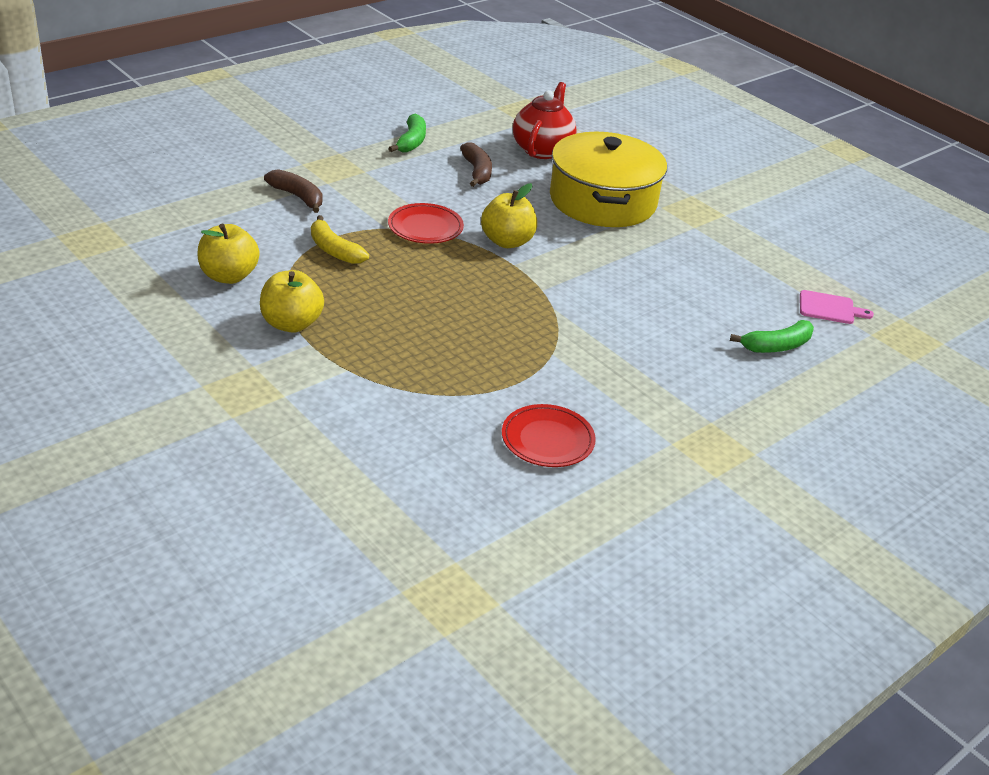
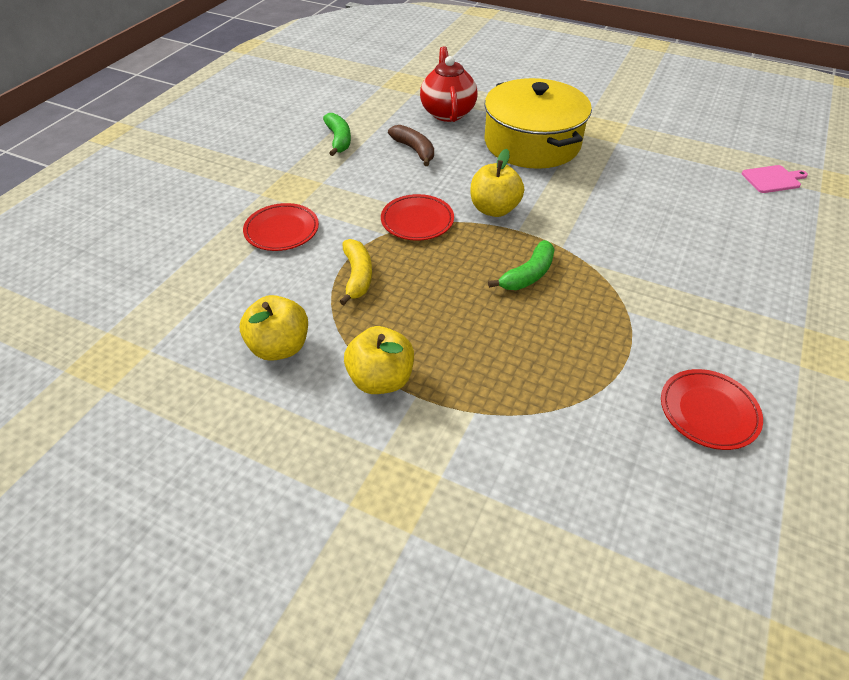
camera: 20 degrees left, 10 degrees up
(298, 197) = (282, 230): brown banana -> red plate
(334, 250) = (357, 276): yellow banana -> yellow banana turned 120 degrees counterclockwise
(776, 346) = (774, 229): green banana -> green banana (528, 275)

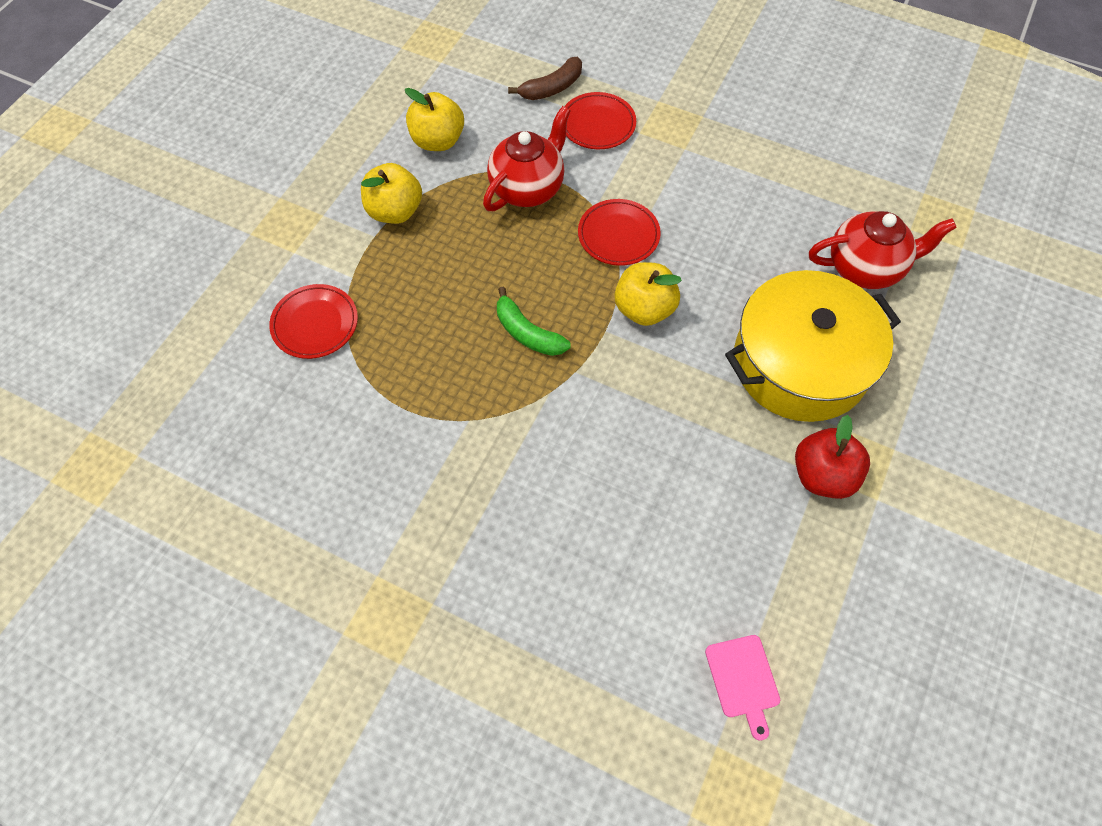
camera: 90 degrees right, 15 degrees up
(339, 140) = (776, 157): green banana -> none
(357, 276) = (527, 188): yellow banana -> red teapot
(414, 150) = (763, 232): brown banana -> brown banana (552, 88)
(617, 141) = (822, 475): none -> red apple
(708, 411) = (328, 465): red plate -> red plate (315, 324)

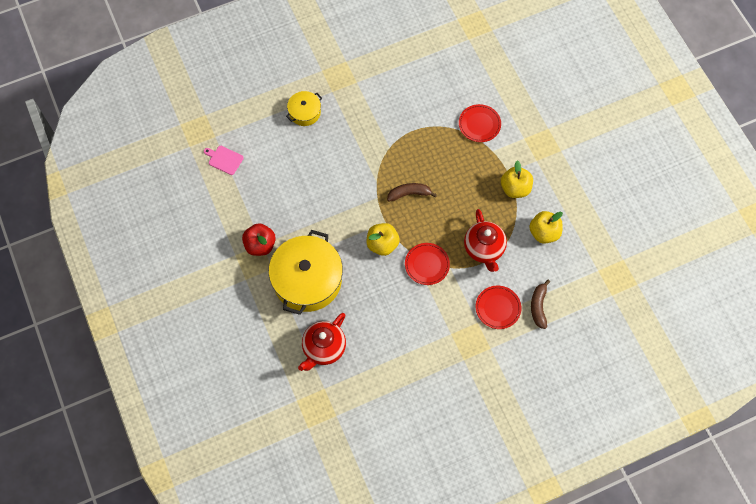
camera: 130 degrees right, 5 degrees up
(518, 616) = (304, 112): none -> yellow pot
(527, 333) = (409, 194): green banana -> brown banana

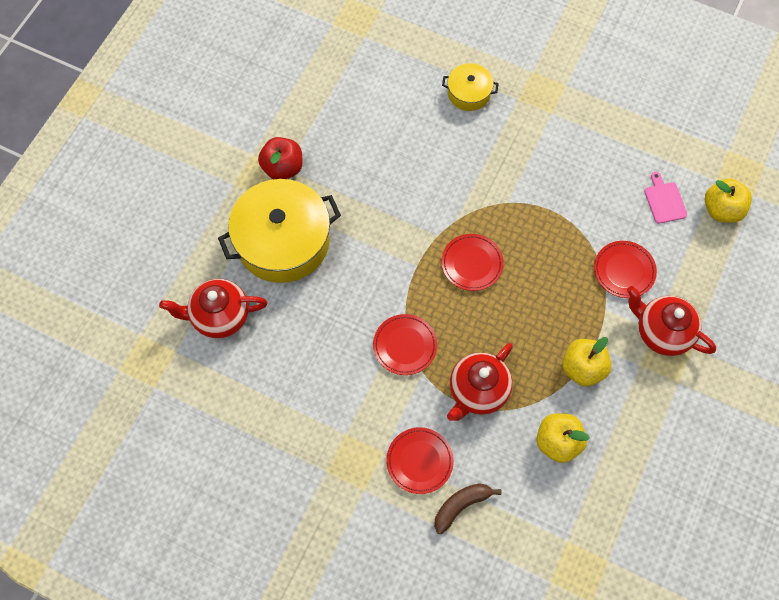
camera: 50 degrees right, 0 degrees up
(224, 159) = (347, 64): pink cutting board -> pink cutting board (664, 200)
(382, 244) = (388, 282): yellow apple -> yellow apple (721, 210)
(409, 194) = (472, 263): brown banana -> red plate
(528, 135) = (662, 332): none -> red teapot

